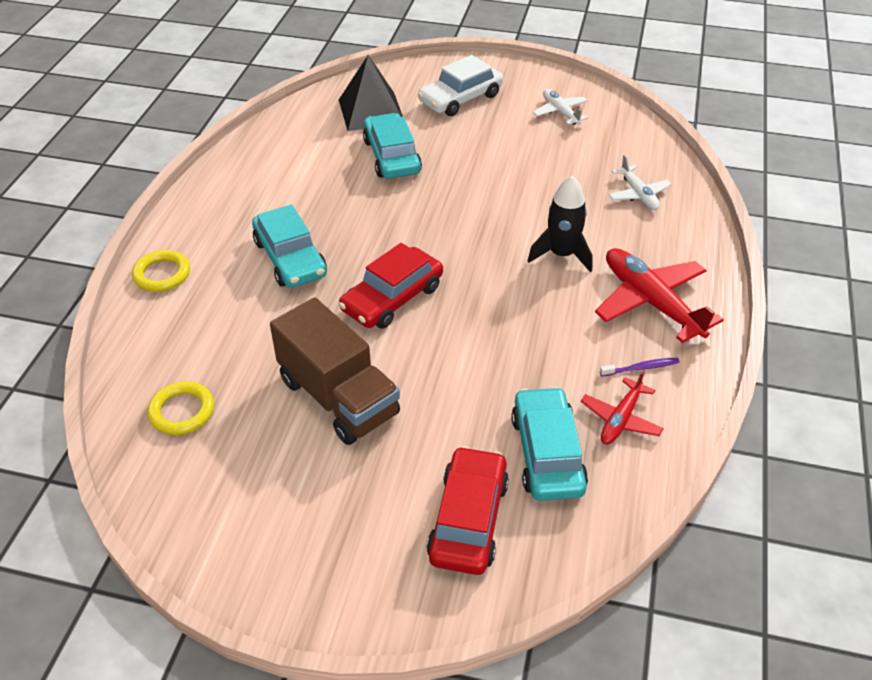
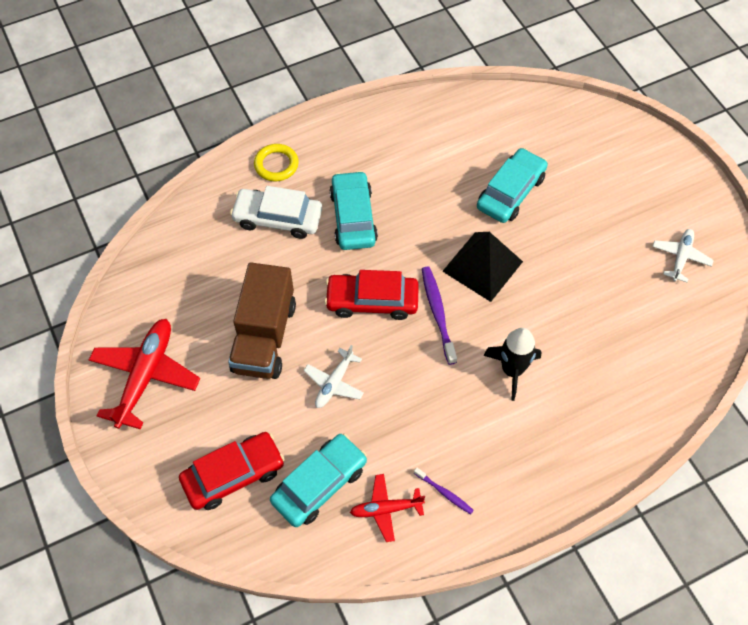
camera: 50 degrees right, 15 degrees up
(182, 411) = (186, 268): yellow ring -> none
(290, 258) = (353, 217): turquoise car -> turquoise car turned 150 degrees clockwise
(371, 111) = (547, 141): black pyramid -> black pyramid (482, 266)
(455, 265) = (437, 313): none -> purple toothbrush
(460, 98) = (624, 182): white car -> white car (278, 218)
(638, 194) = (632, 376): white plane -> white plane (334, 383)
(651, 302) = (517, 459): red plane -> red plane (146, 376)

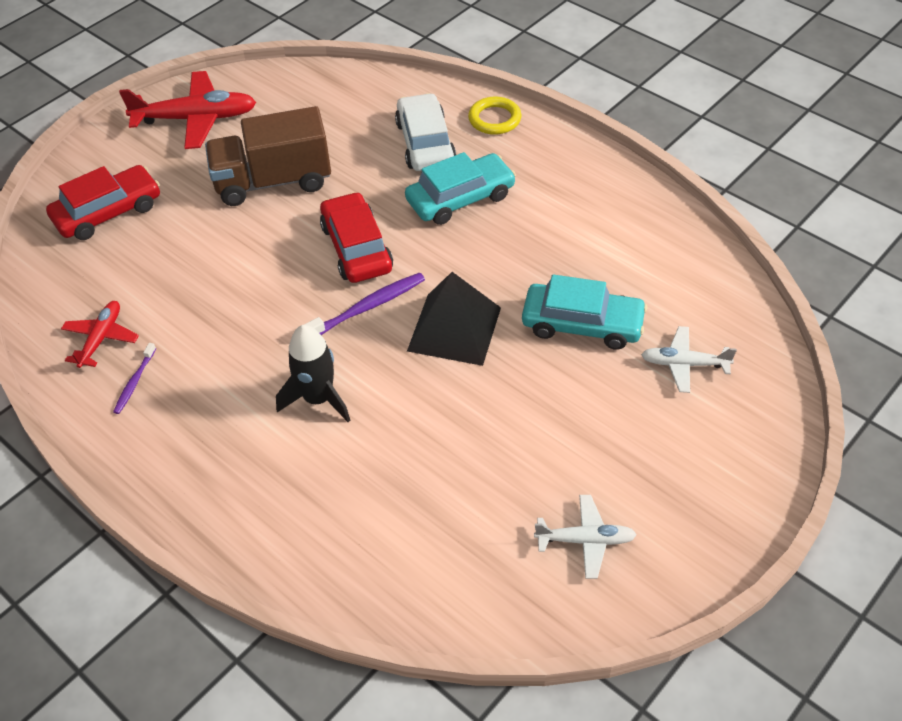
camera: 70 degrees right, 10 degrees down
(233, 475) = (108, 212): red car -> red car turned 75 degrees counterclockwise
(319, 484) = (116, 277): turquoise car -> none
(334, 383) = (239, 250): white plane -> white plane (684, 364)
(386, 509) = (101, 338): red plane -> red plane turned 45 degrees clockwise

